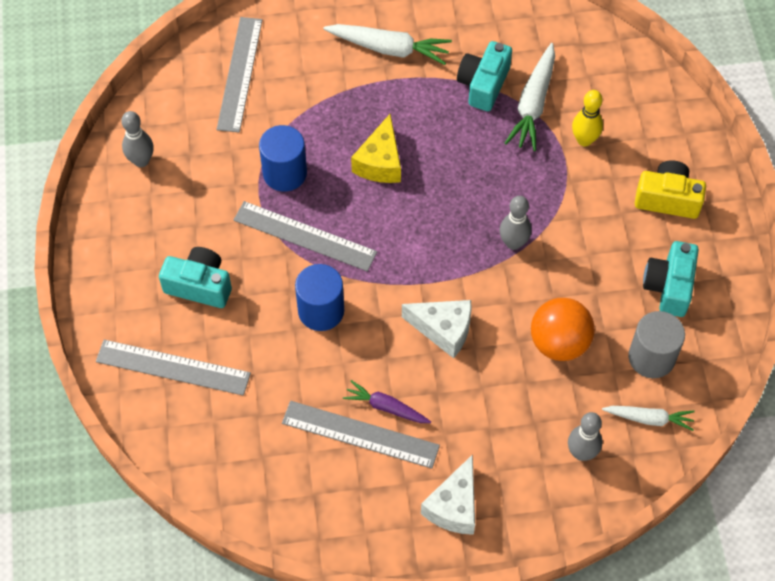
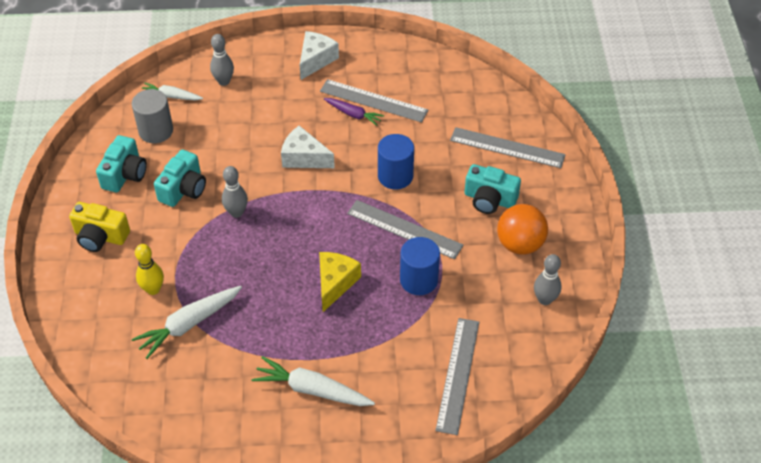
camera: 175 degrees left, 10 degrees down
(483, 84) = (229, 346): turquoise camera -> turquoise camera (183, 189)
(533, 104) = (189, 324): white carrot -> white carrot turned 150 degrees counterclockwise
(559, 343) = (220, 144): orange ball -> orange ball (520, 244)

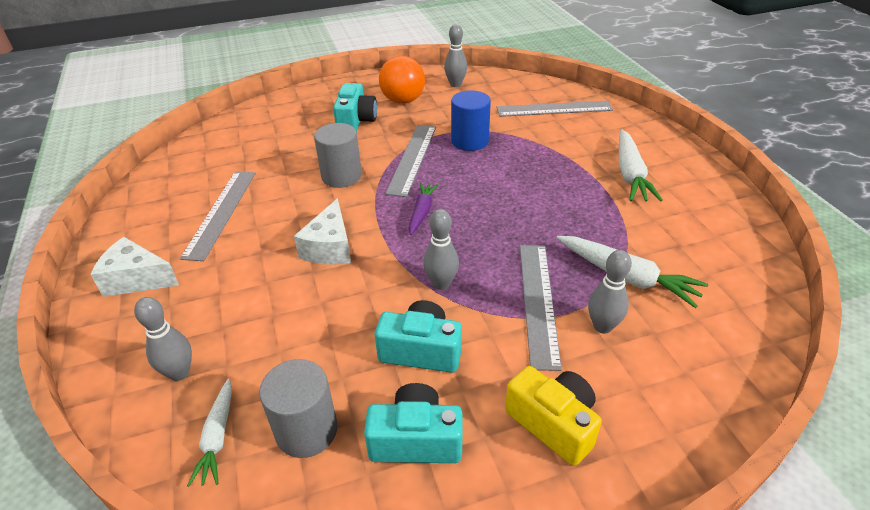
camera: 105 degrees left, 10 degrees down
(100, 236) = (553, 423): yellow camera -> yellow camera turned 45 degrees counterclockwise
(153, 289) = (602, 326): yellow bowling pin -> grey bowling pin
(335, 283) = (502, 186): yellow cheese -> none
(353, 114) = (246, 223): purple carrot -> purple carrot (422, 212)
(395, 176) = (341, 176): blue cylinder -> grey cylinder
(507, 148) = (285, 121): grey ruler -> grey ruler (538, 302)

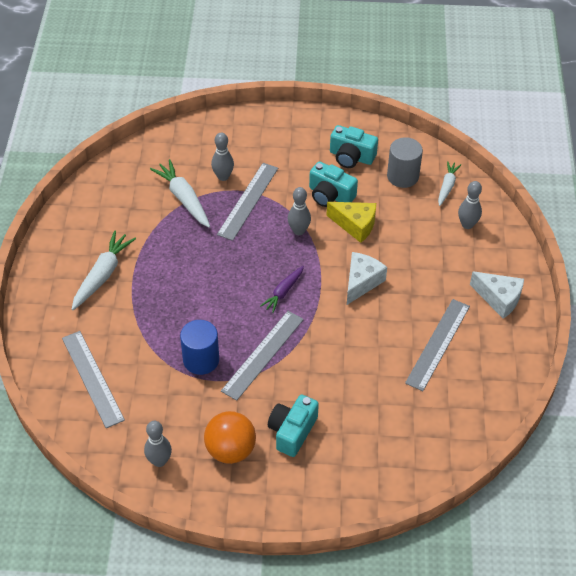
camera: 160 degrees left, 10 degrees up
(341, 176) = (331, 353): grey cylinder -> none
(363, 316) = (355, 225): none -> yellow cheese
(553, 423) = (283, 144): yellow camera -> none
(554, 109) = (92, 378): grey ruler -> grey ruler turned 45 degrees clockwise

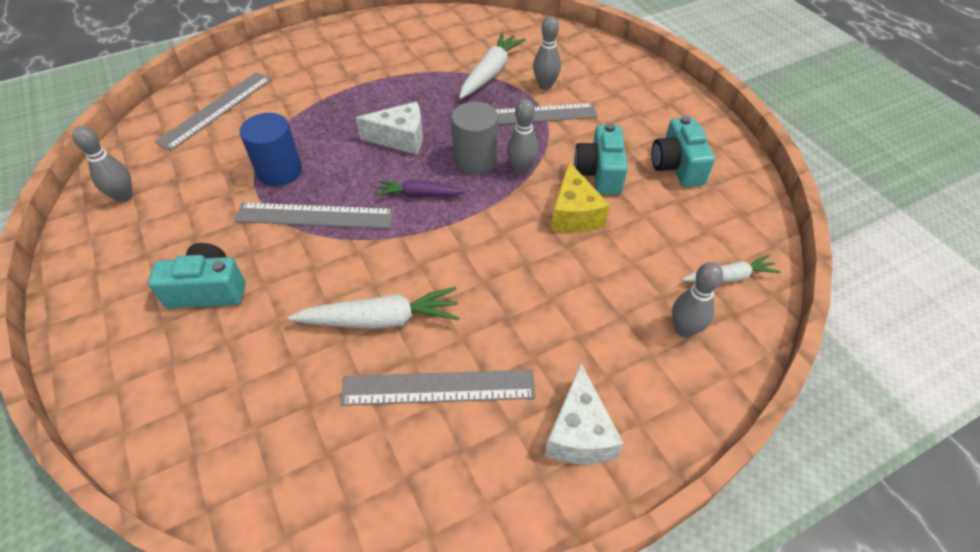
camera: 60 degrees right, 0 degrees up
(102, 275) = (351, 65): white carrot -> white carrot (381, 319)
(230, 450) = (158, 246): orange ball -> none
(361, 282) = (488, 257): white cheese -> white cheese (400, 138)
(402, 176) = (697, 224): grey cylinder -> grey cylinder (475, 159)

